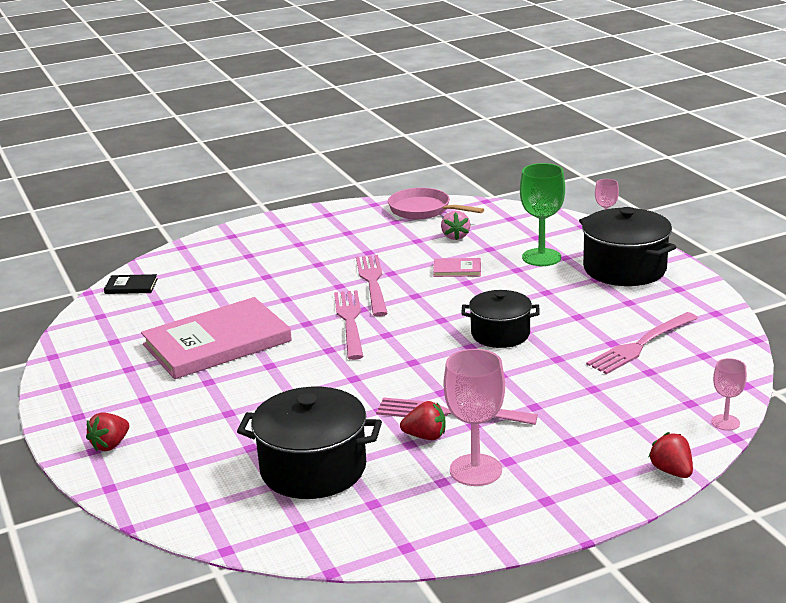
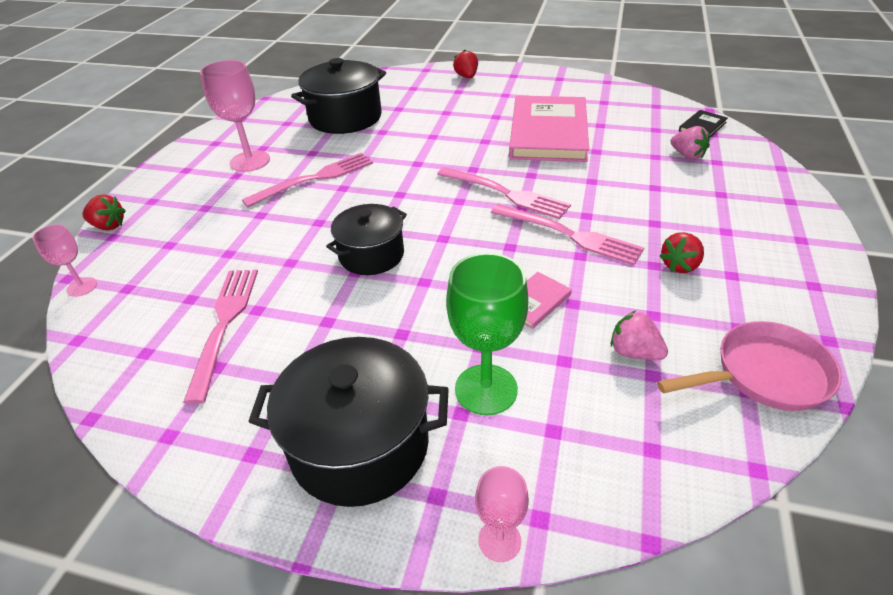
camera: 130 degrees right, 15 degrees up
(197, 279) = (687, 155): none -> pink strawberry
(425, 436) = (309, 160): red strawberry -> red strawberry (680, 265)

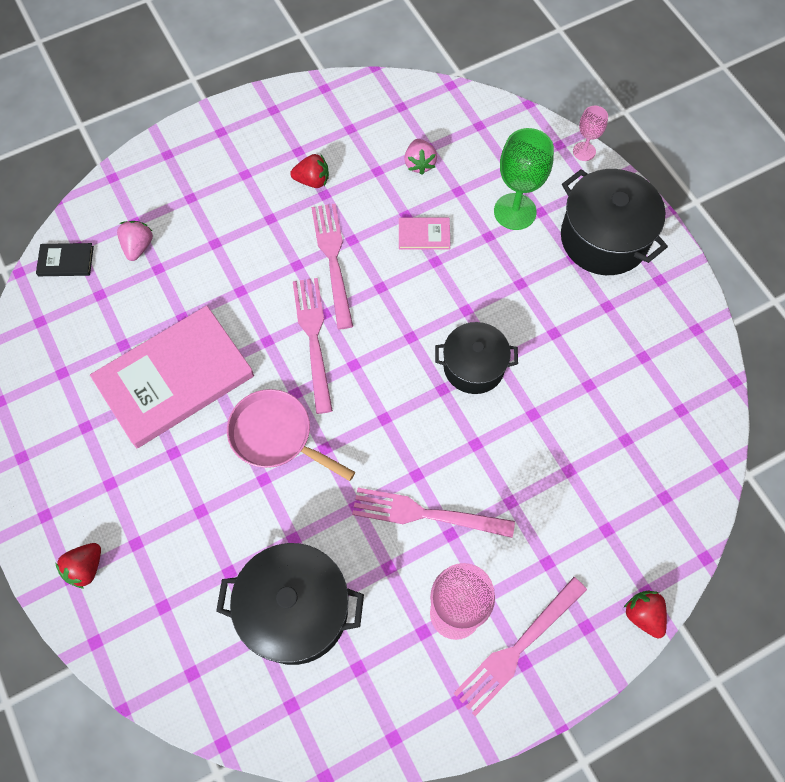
camera: 135 degrees left, 25 degrees up
(82, 287) = (697, 532): pink goblet -> none
(224, 324) = (618, 390): pink fork -> pink fork (517, 649)
(764, 374) = (381, 104): pink pan -> pink pan (276, 436)

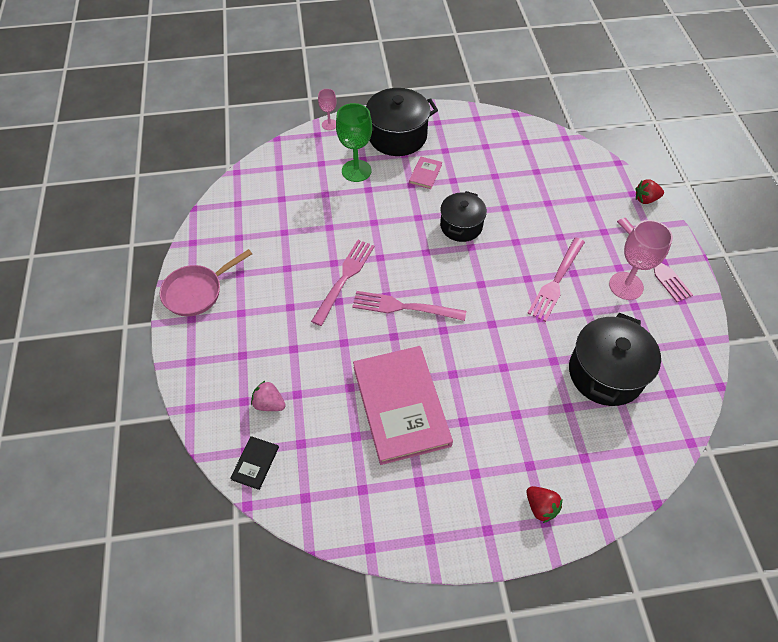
camera: 70 degrees left, 10 degrees down
(276, 436) = (472, 350): pink pan -> pink pan (197, 292)
(312, 180) = (271, 272): red strawberry -> none
(333, 259) = (344, 278): pink fork -> pink fork turned 105 degrees clockwise
(419, 164) = (291, 207): pink strawberry -> none
(424, 235) = (350, 222): pink book -> pink book (425, 174)

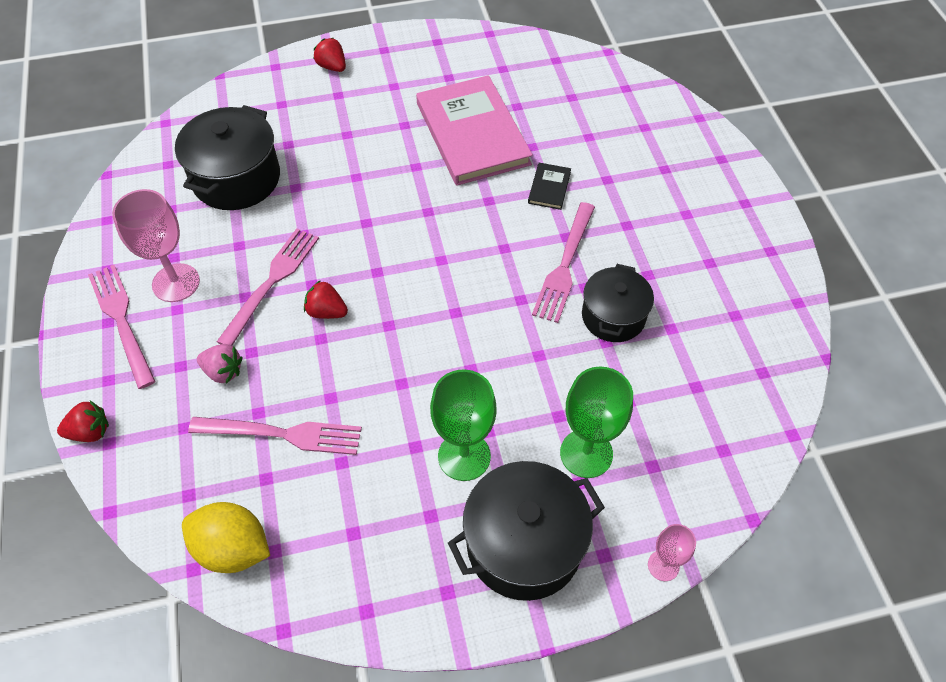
camera: 175 degrees right, 0 degrees up
(197, 292) = (755, 235): pink pan -> none
(255, 463) = (612, 80): black book -> black book (549, 187)
(269, 403) = (616, 126): pink strawberry -> pink strawberry (223, 371)
(403, 307) = (480, 234): pink fork -> pink fork (283, 434)
(425, 174) = (464, 456): pink book -> green goblet
(461, 226) = (403, 358): black pot -> black pot (613, 316)
(514, 258) = (326, 311): none -> red strawberry
(547, 144) = (233, 548): none -> yellow lemon

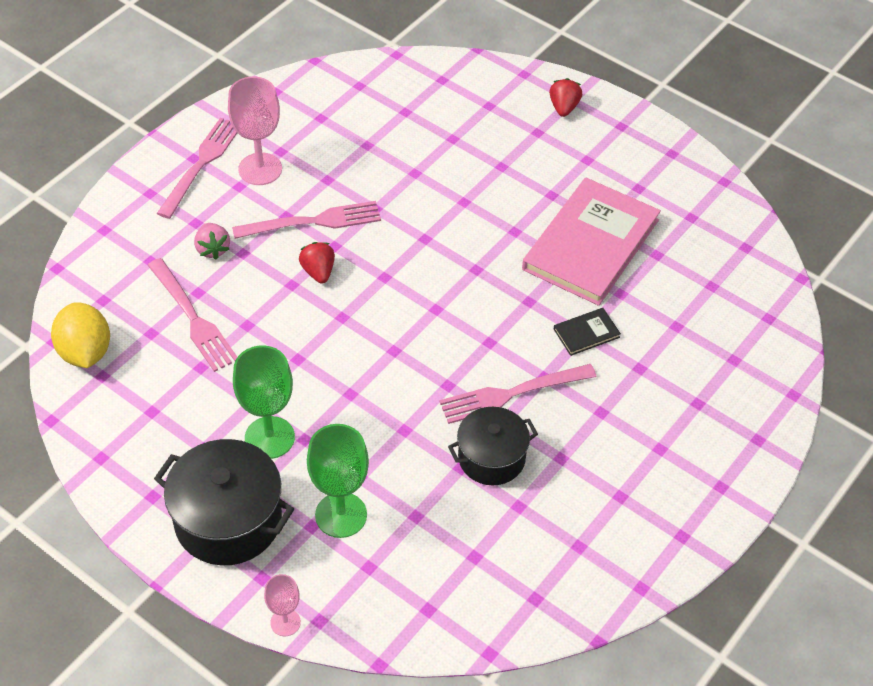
camera: 50 degrees right, 5 degrees down
(90, 432) = (104, 214): red strawberry -> none
(236, 178) = (387, 133): black pot -> none

